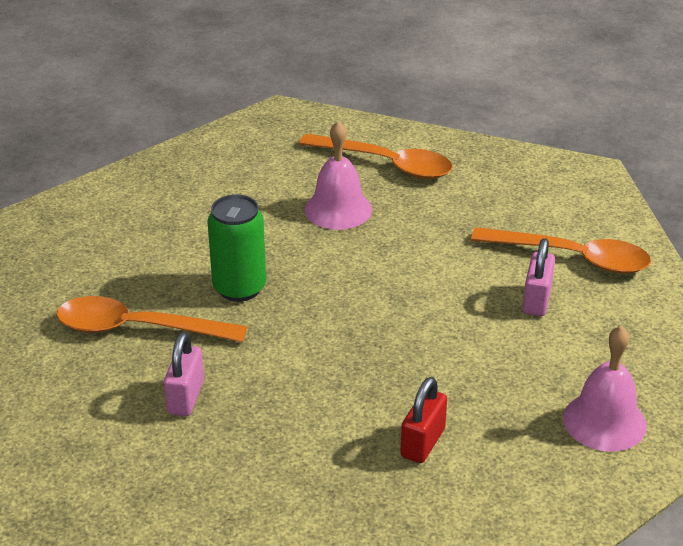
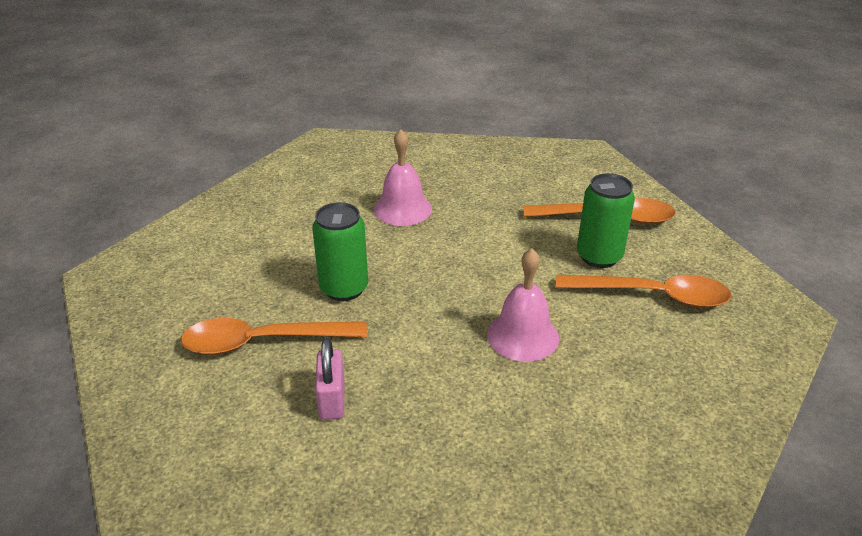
camera: 15 degrees left, 0 degrees up
(386, 164) = (426, 168): orange spoon -> orange spoon (653, 295)
(423, 443) = (567, 400): red padlock -> none
(536, 300) = (599, 256): pink padlock -> green can
(604, 421) = (707, 349): pink bell -> pink bell (523, 336)

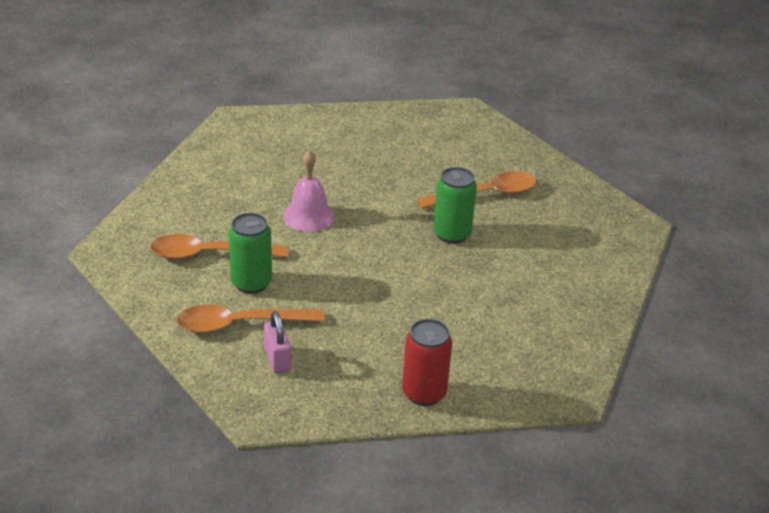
camera: 165 degrees right, 0 degrees up
(332, 400) = (421, 170): pink padlock -> pink padlock (277, 359)
(402, 209) = (439, 311): pink bell -> none
(446, 152) = (424, 393): none -> red can

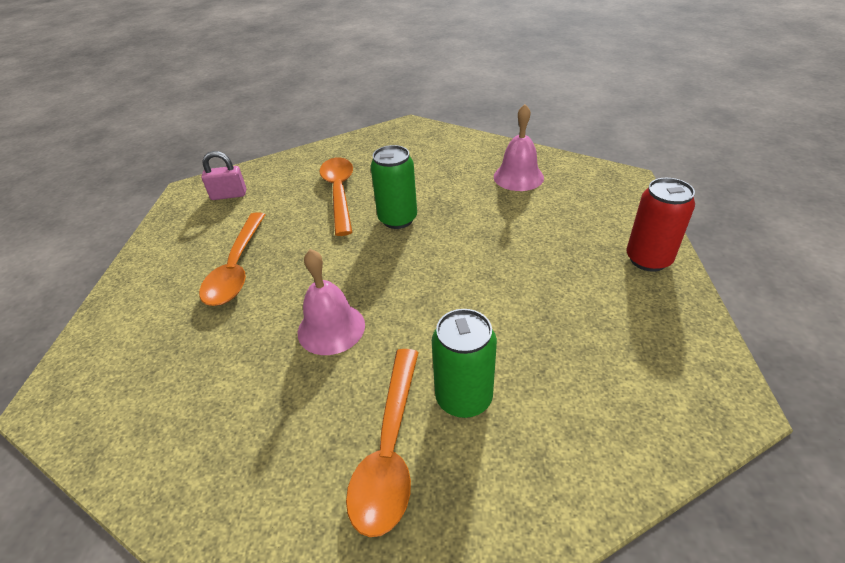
camera: 75 degrees left, 5 degrees up
(240, 324) = (553, 415): orange spoon -> orange spoon (237, 268)
(277, 359) = (619, 376): pink padlock -> pink padlock (229, 195)
(550, 310) = (518, 177): none -> pink bell

